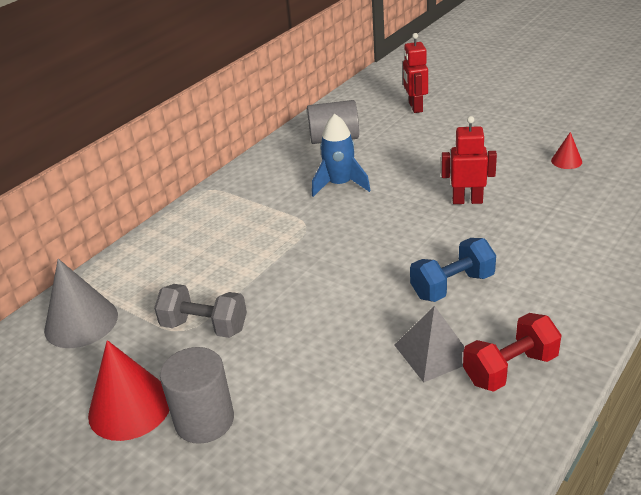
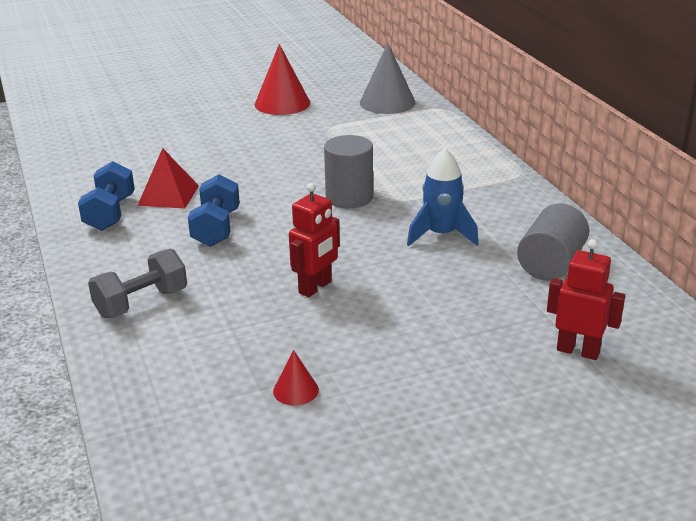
camera: 120 degrees right, 5 degrees down
(204, 327) = (321, 134): grey dumbbell -> grey dumbbell (141, 303)
(204, 420) = (238, 118): grey cylinder -> grey cylinder (349, 197)
(434, 353) = (168, 195): grey pyramid -> red pyramid
(510, 369) = (110, 213): red dumbbell -> blue dumbbell

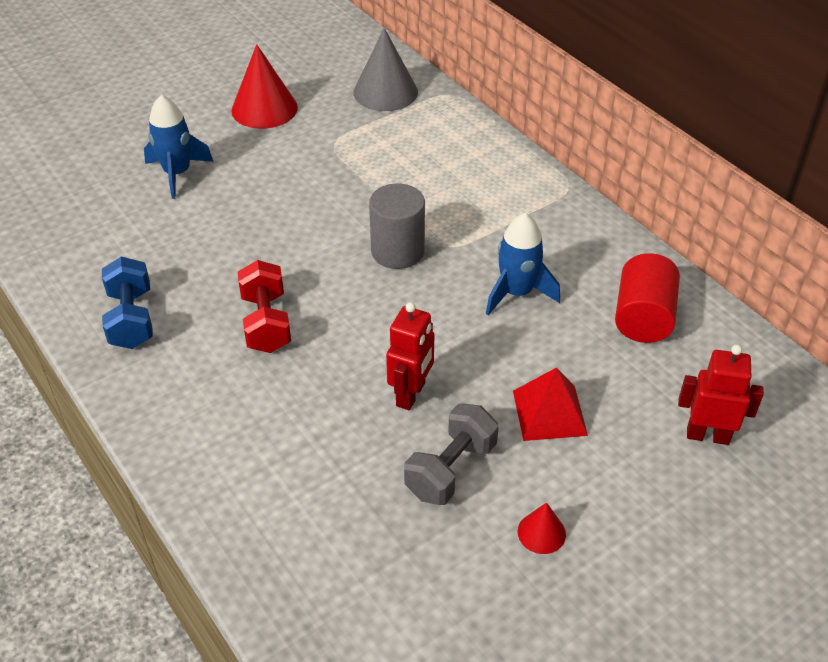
camera: 15 degrees left, 15 degrees up
(141, 303) = (227, 452): grey dumbbell -> grey dumbbell (451, 469)
(168, 195) = (189, 279): red pyramid -> red pyramid (549, 412)
(193, 134) = (177, 173): none -> blue rocket
(216, 228) = (266, 323): blue dumbbell -> red dumbbell
(295, 390) = (445, 546): red cone -> red cone (541, 533)
(550, 264) = (643, 317): grey cylinder -> red cylinder

